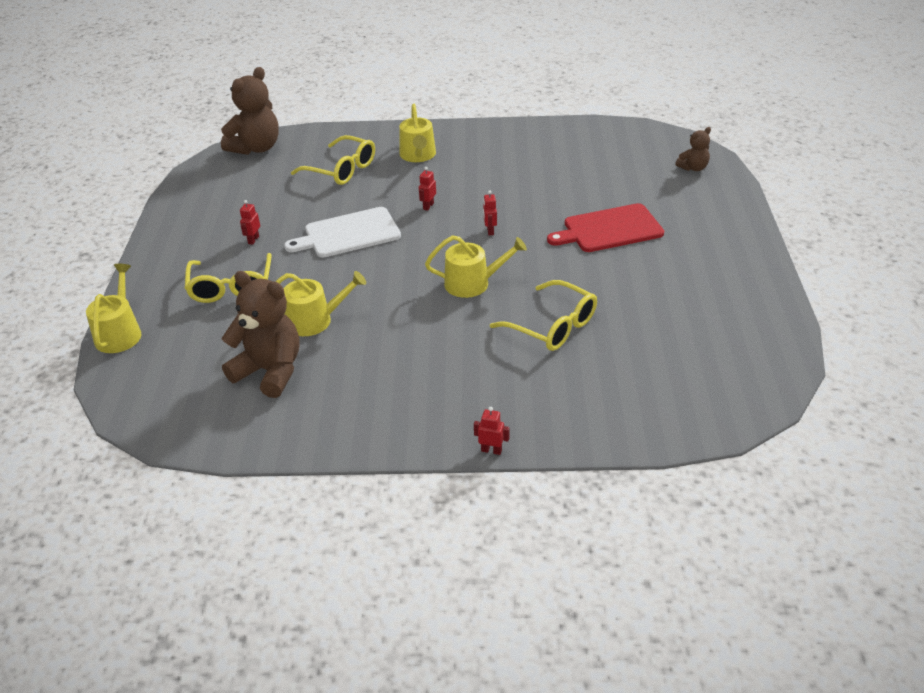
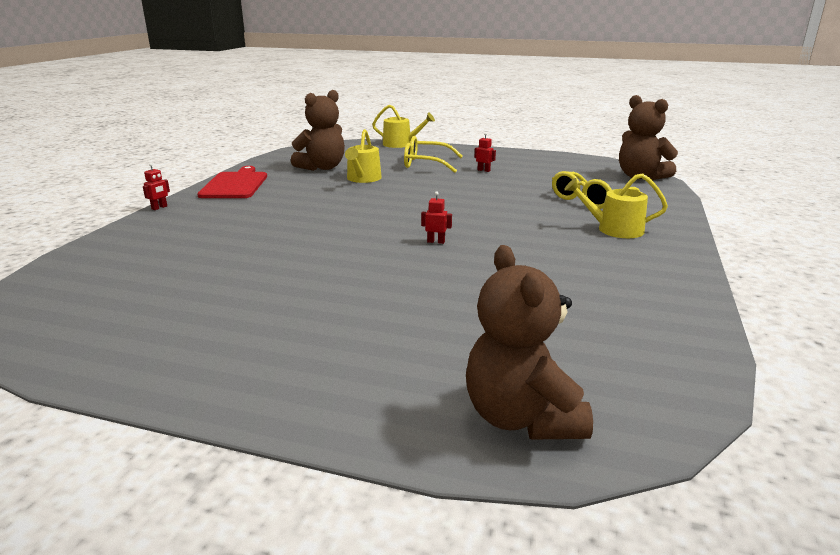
camera: 105 degrees right, 15 degrees down
(348, 234) = (472, 194): white cutting board -> none
(428, 206) = (501, 223): red robot -> none
(473, 283) = (355, 225): yellow watering can -> none
(553, 326) = (256, 244): yellow glasses -> none
(609, 229) = (388, 301): red cutting board -> red cutting board (235, 184)
(693, 168) = (521, 417): brown teddy bear -> brown teddy bear, size x1.94

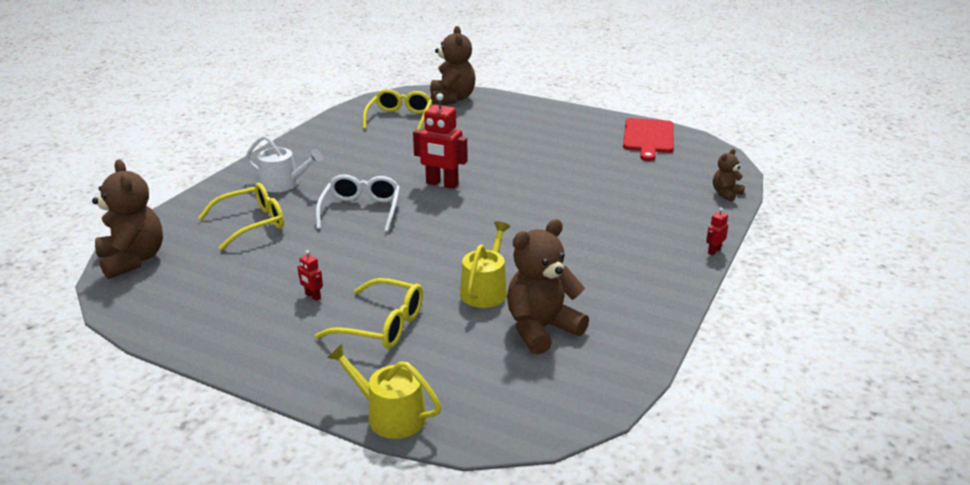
camera: 170 degrees left, 5 degrees up
(83, 255) = (726, 194): none -> brown teddy bear
(235, 184) = (652, 292): red cutting board -> red cutting board (648, 137)
(436, 241) = (442, 184): red robot -> red robot, size x2.20
(502, 214) = (361, 210): none -> white glasses
(584, 342) = (399, 118): none -> yellow glasses
(614, 229) = (284, 184): yellow watering can -> white watering can

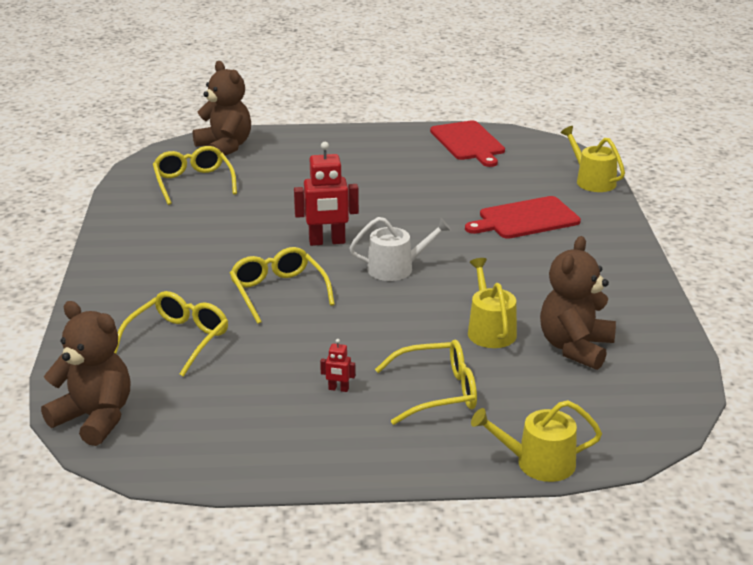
camera: 30 degrees left, 0 degrees up
(284, 184) = (157, 289): white watering can -> white watering can (396, 268)
(361, 210) = (278, 292): white glasses -> yellow glasses
(625, 209) = (525, 219): none -> red cutting board
(714, 251) = (636, 236): red robot -> none
(726, 194) = (592, 181): brown teddy bear -> yellow watering can

